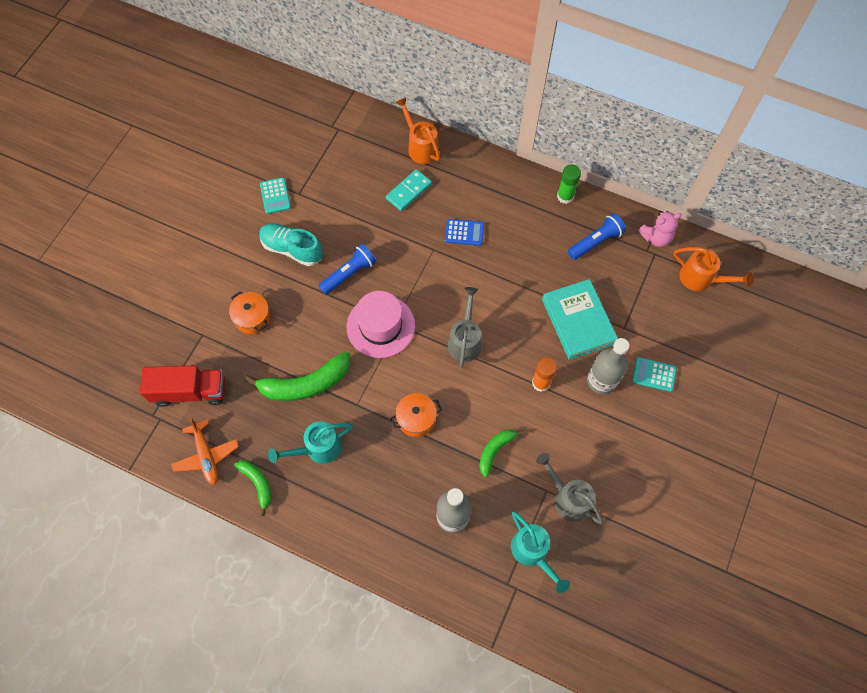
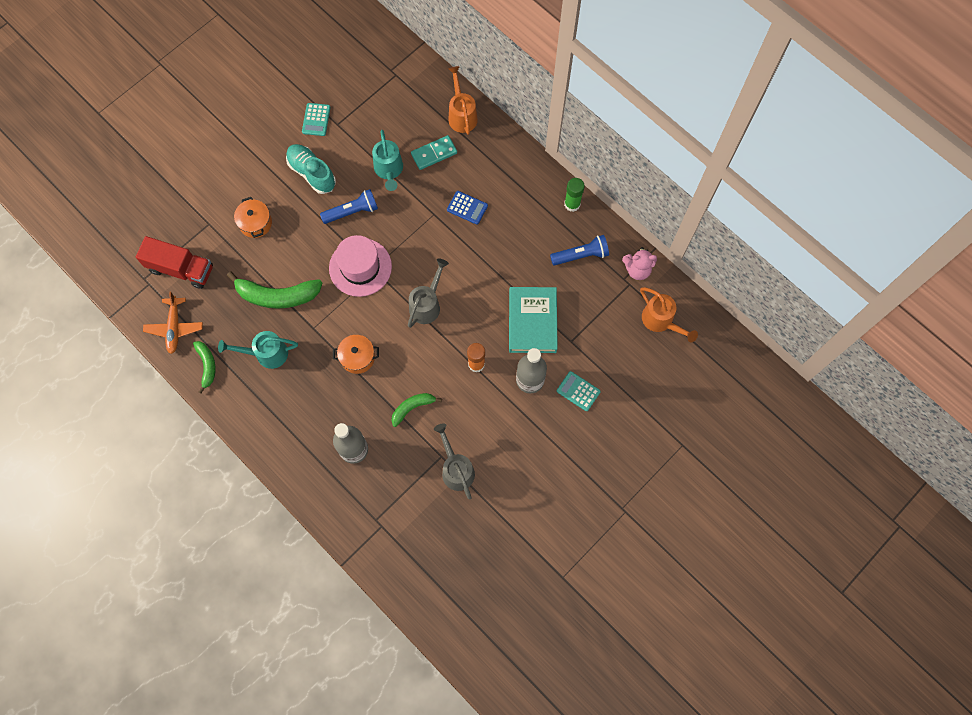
camera: 20 degrees right, 5 degrees up
(533, 552) = (407, 502): turquoise watering can -> turquoise watering can (389, 170)

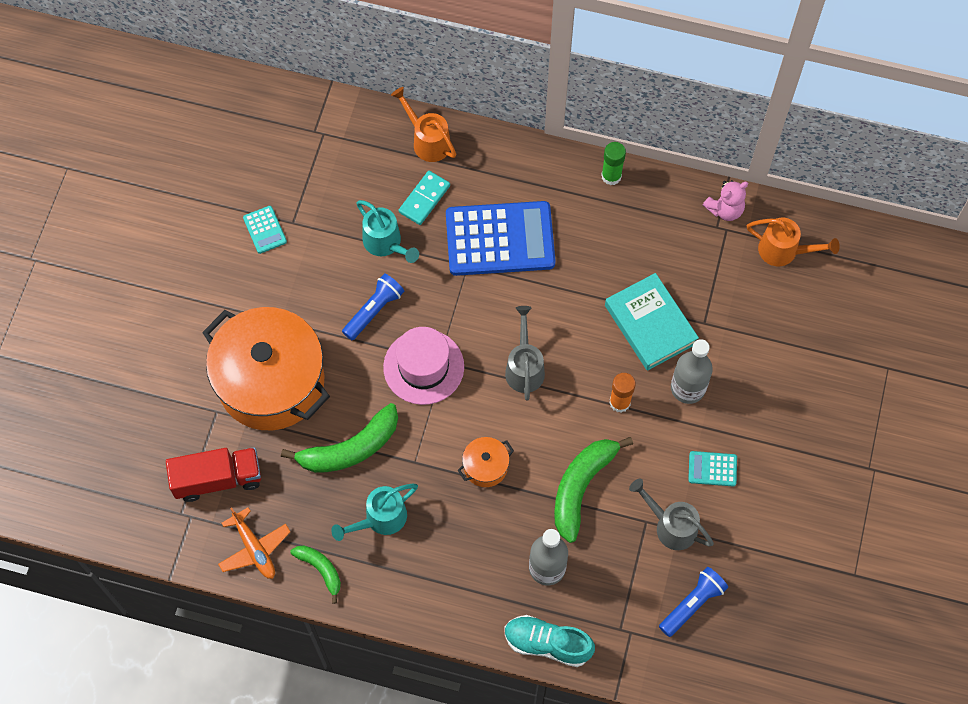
camera: 30 degrees left, 5 degrees down
(255, 223) = (271, 382): orange pot -> orange pot, size x2.47
(312, 173) = (299, 292): turquoise shoe -> turquoise shoe (547, 644)
(412, 408) = (581, 487): green banana -> green banana, size x1.78
(467, 208) = (500, 239): blue calculator -> blue calculator, size x2.34
(578, 391) = (746, 371): turquoise calculator -> turquoise calculator (712, 469)
(581, 255) = (656, 226): blue flashlight -> blue flashlight (692, 604)

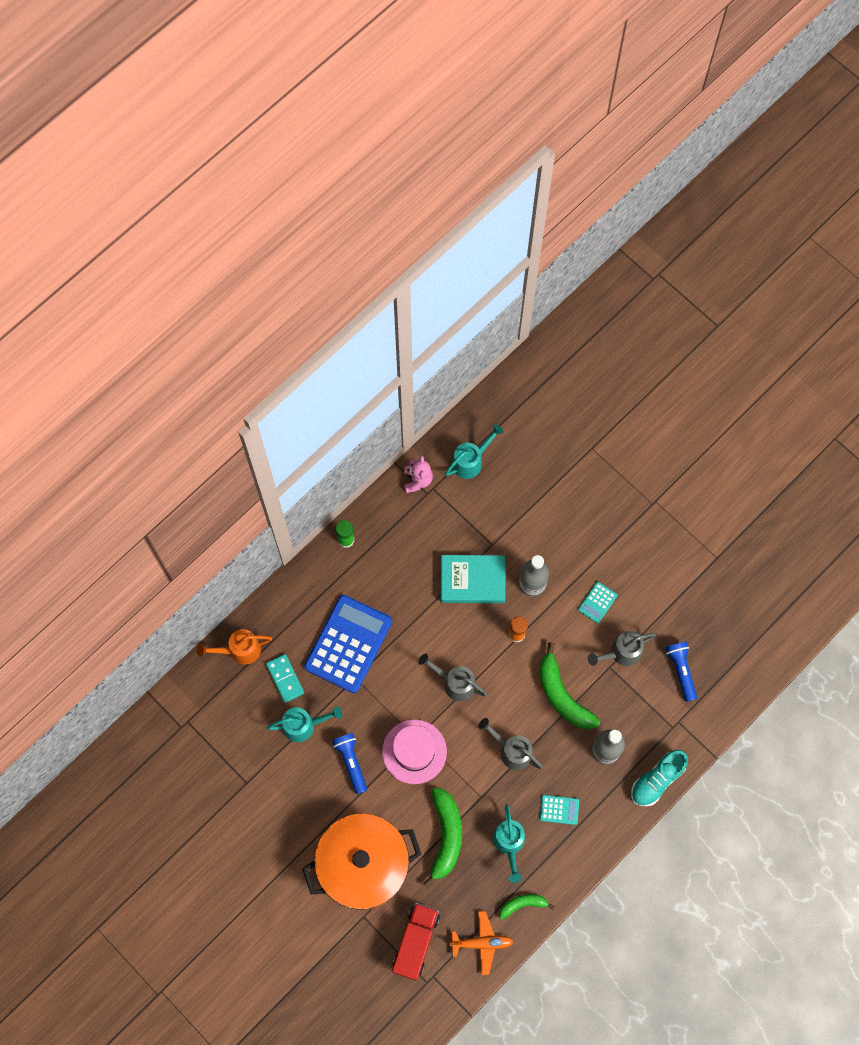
camera: 60 degrees left, 5 degrees up
(265, 230) = (240, 806): turquoise calculator -> turquoise calculator (559, 809)
(485, 466) = (511, 750): orange pot -> grey watering can
(784, 251) = (471, 461): orange watering can -> turquoise watering can

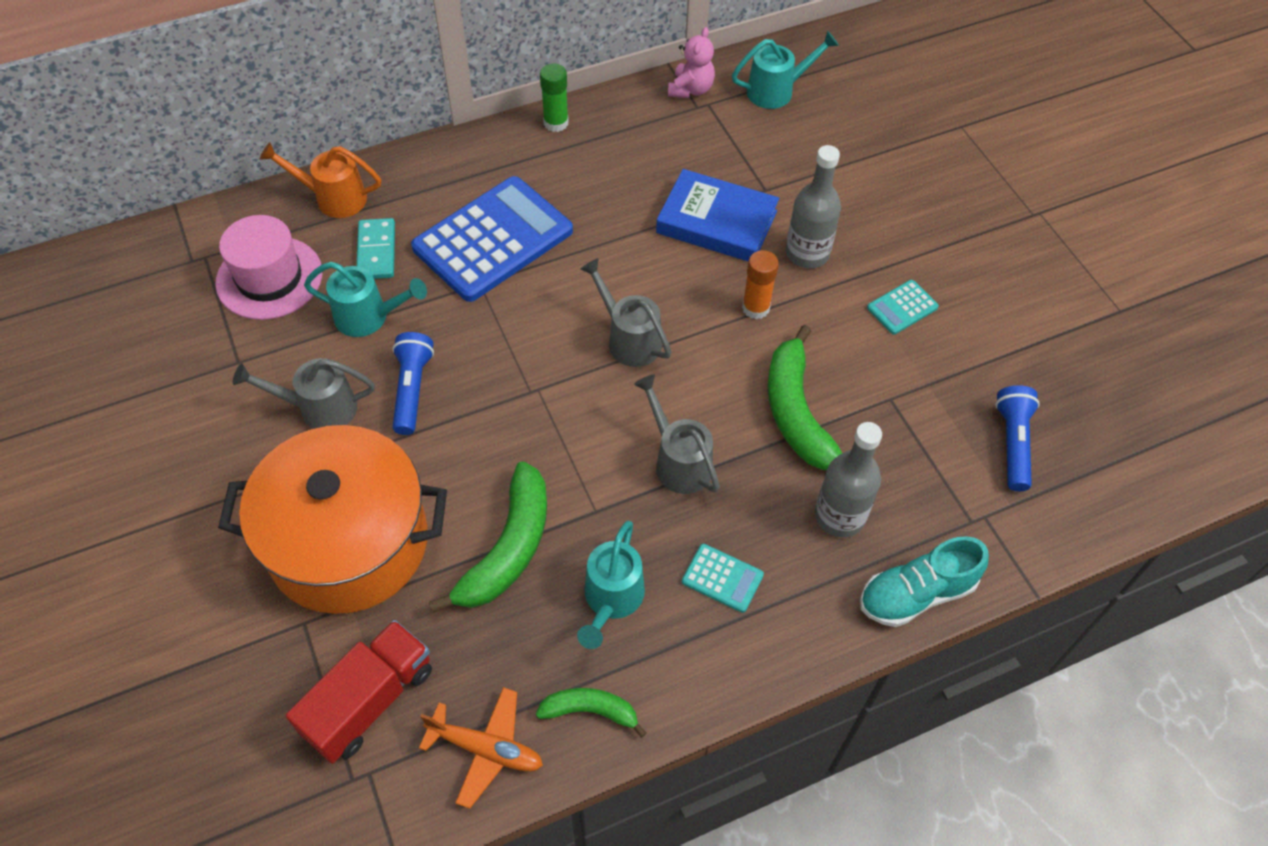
camera: 20 degrees right, 15 degrees down
(414, 751) = (519, 408): pink hat -> pink hat (269, 278)
(472, 580) = (716, 222): turquoise book -> blue book
(621, 653) = (917, 386): grey watering can -> grey watering can (319, 408)

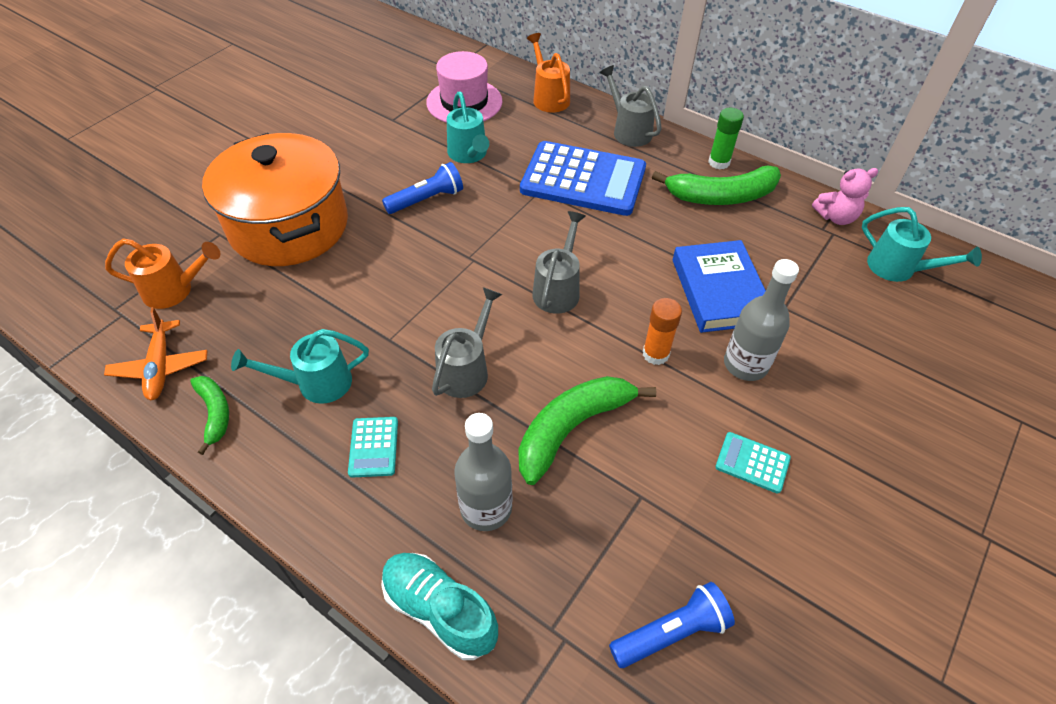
camera: 60 degrees right, 5 degrees down
(319, 408) = (382, 167): grey watering can -> grey watering can (628, 130)
(369, 701) = (175, 290): red truck -> orange watering can
(376, 251) = (524, 134): turquoise domino -> none
(508, 549) = (328, 305): green banana -> green banana (721, 196)

